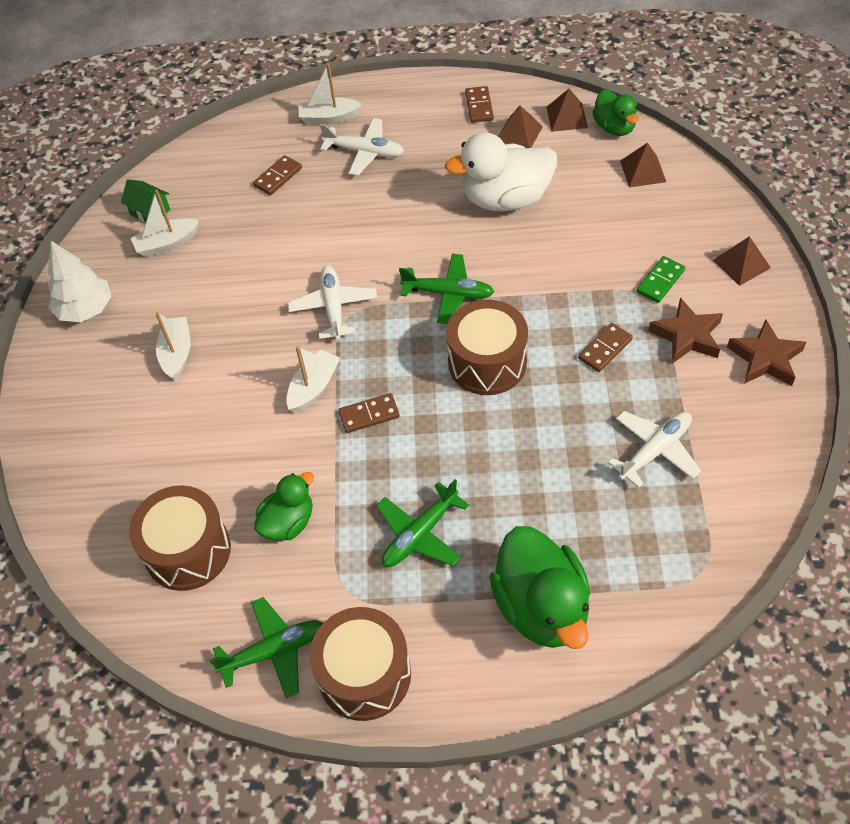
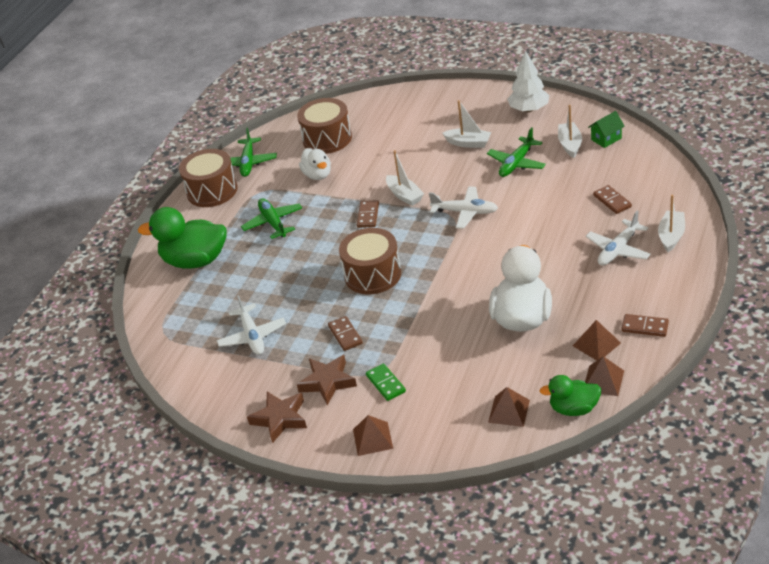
camera: 115 degrees right, 15 degrees down
(288, 522) = (318, 175): green duck -> white duck
(449, 294) = (443, 268): green plane -> green plane (516, 163)

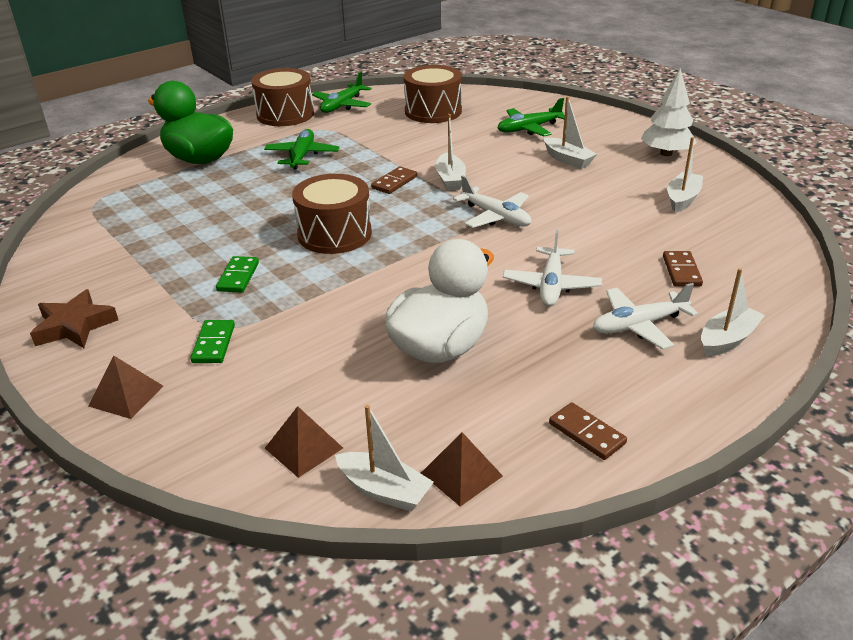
camera: 25 degrees right, 5 degrees down
(252, 336) = (157, 239): white plane -> white plane (551, 285)
(318, 175) = (389, 134): white duck -> none
(328, 382) = (163, 313): brown star -> none
(345, 335) = (238, 277): brown domino -> green domino
(516, 163) = (601, 194): green plane -> green plane (528, 129)
(574, 409) = (384, 490): green duck -> white boat
(596, 344) = (500, 423): brown pyramid -> none
(606, 139) = (733, 209): green house -> none

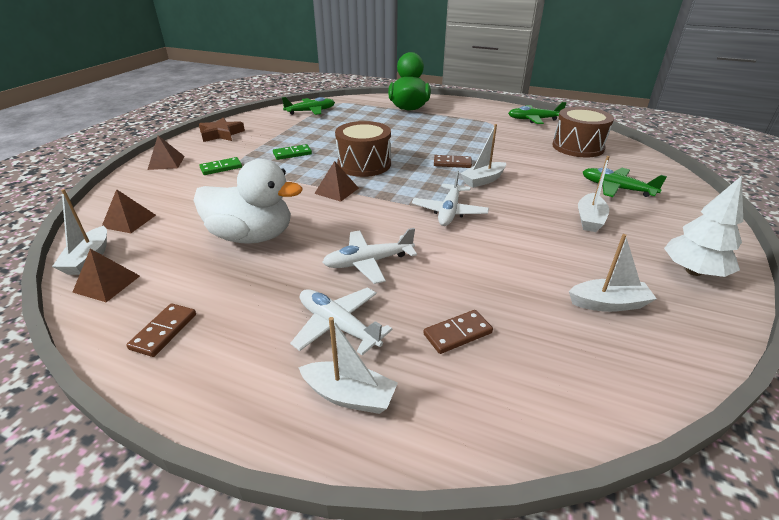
camera: 60 degrees right, 0 degrees up
(285, 114) = (494, 110): brown drum -> none
(302, 156) = (449, 129): green plane -> green plane (311, 111)
(383, 268) = (336, 190): none -> brown pyramid

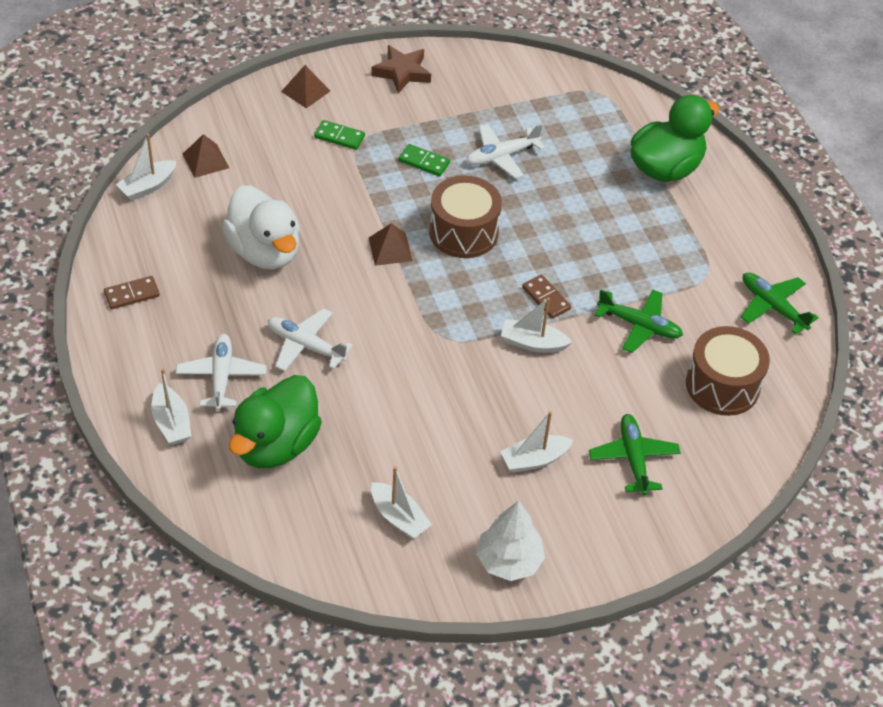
camera: 45 degrees right, 15 degrees up
(107, 284) = (138, 223): brown pyramid -> none
(311, 111) = (544, 91): green plane -> green plane (639, 326)
(449, 212) = (438, 351): white plane -> white plane (501, 156)
(457, 334) = (276, 445): brown domino -> green duck

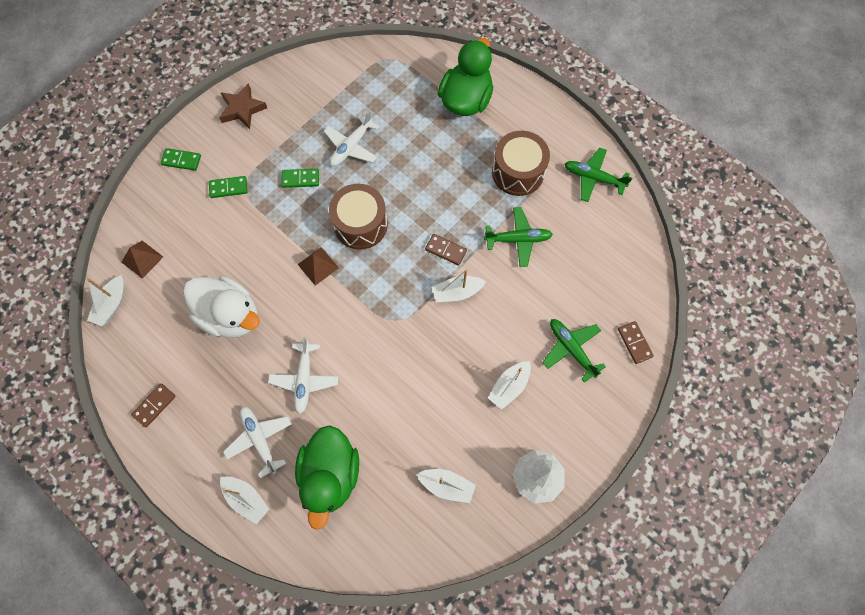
camera: 25 degrees left, 20 degrees up
(305, 91) = (181, 160): brown pyramid -> green domino
(305, 345) = (304, 380): white plane -> white plane turned 90 degrees counterclockwise
(716, 488) = (634, 343): none -> brown domino
(722, 385) = (595, 258): brown drum -> brown drum (518, 172)

